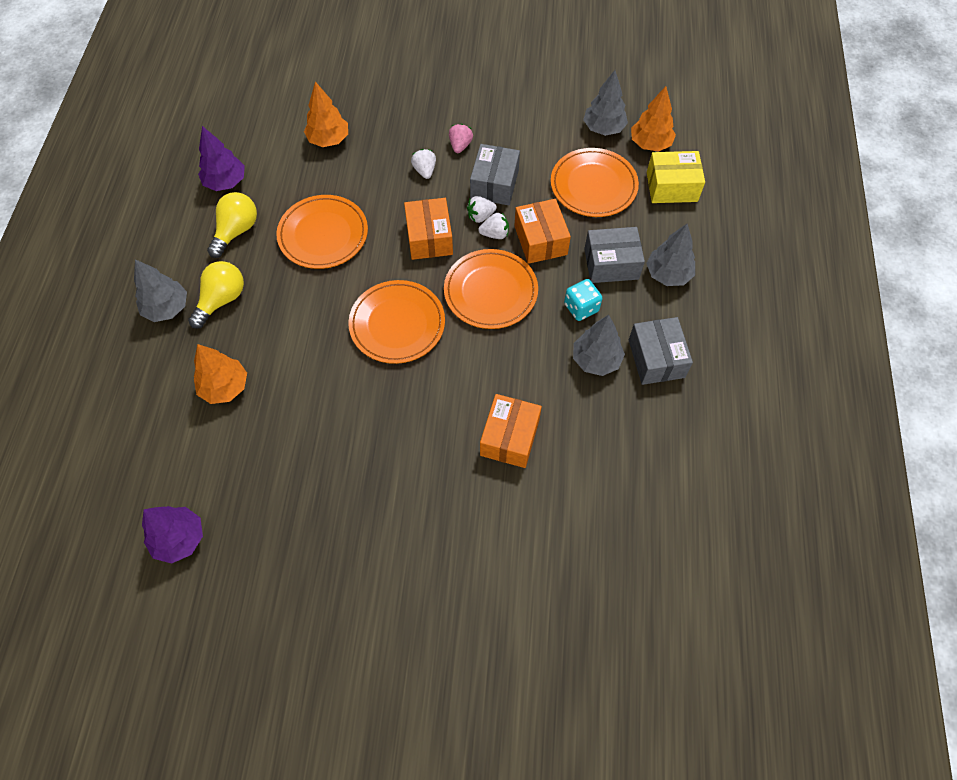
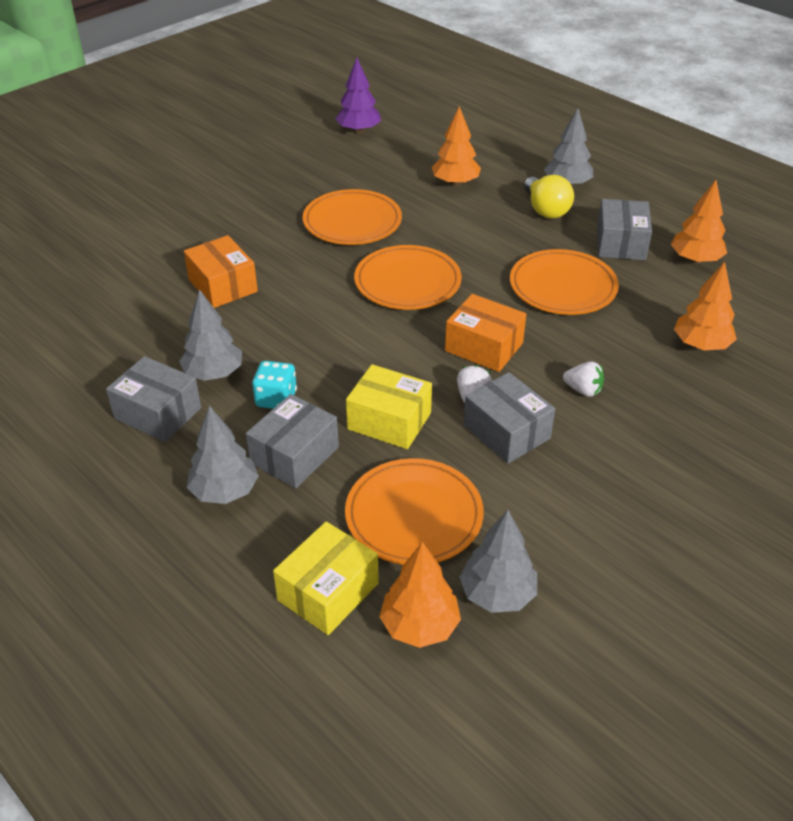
camera: 130 degrees right, 20 degrees down
(226, 182) = (695, 260): purple tree -> orange tree
(236, 231) = (620, 243): yellow light bulb -> grey box
(460, 145) = (597, 438): pink strawberry -> none
(490, 291) = (371, 352): orange plate -> orange plate (352, 222)
(495, 234) = (436, 393): white strawberry -> none
(540, 240) = (389, 421): orange box -> yellow box

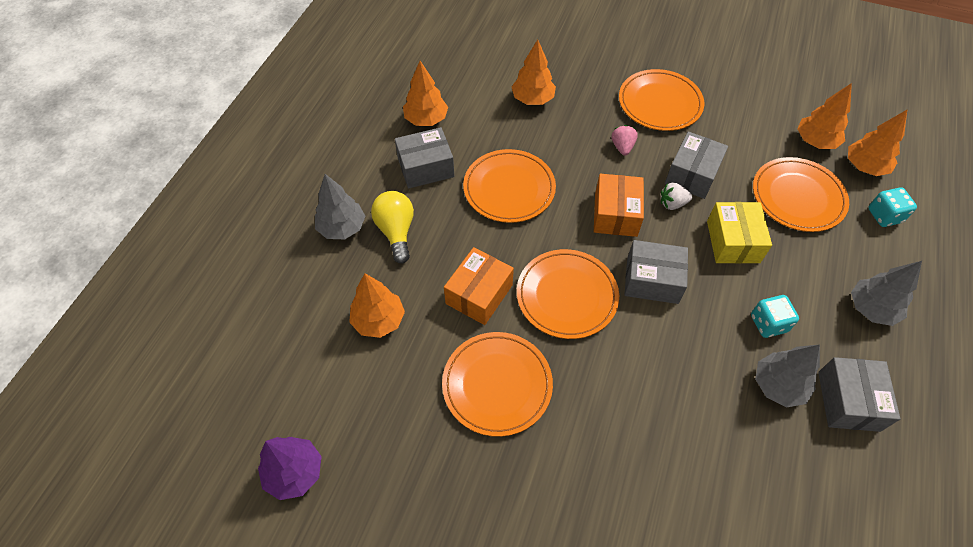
camera: 115 degrees left, 15 degrees up
(223, 285) = (668, 451): orange box -> orange box (479, 294)
(294, 455) = (807, 283): grey box -> grey box (652, 280)
(328, 592) = (884, 216): yellow box -> turquoise dice
(497, 594) = (815, 142): grey tree -> orange tree
(546, 210) = (396, 231): yellow light bulb -> yellow light bulb turned 60 degrees counterclockwise
(583, 390) = (622, 147): white strawberry -> pink strawberry
(649, 457) = (660, 103): none -> orange plate

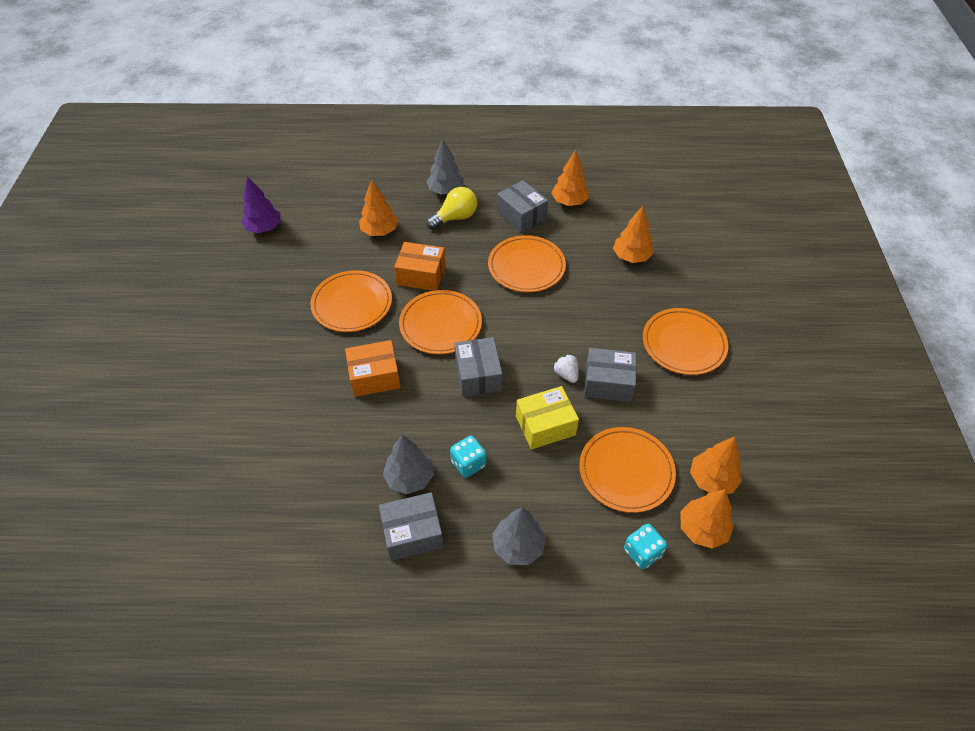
camera: 70 degrees right, 5 degrees down
(615, 214) = (534, 338): orange box -> orange box (374, 376)
(622, 147) = (612, 327): pink strawberry -> none

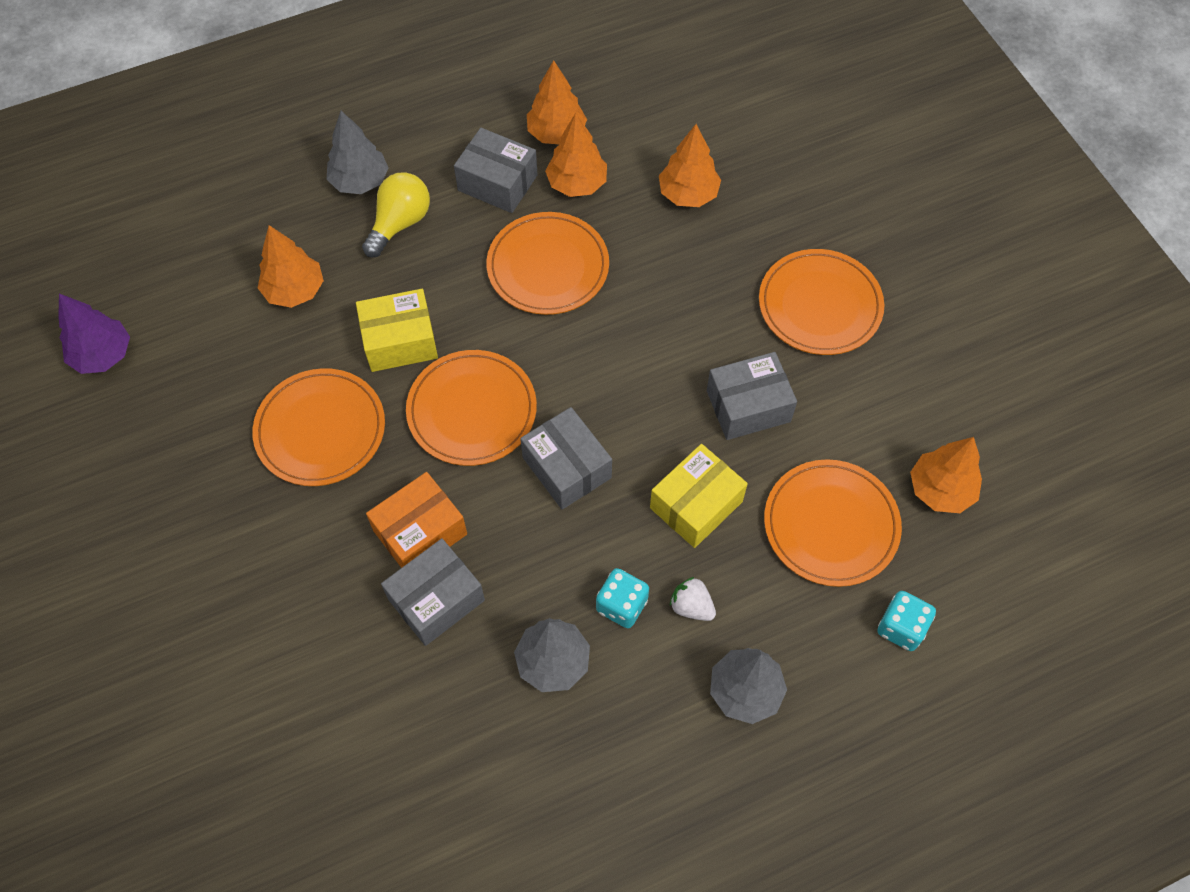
camera: 25 degrees left, 10 degrees up
(412, 533) = (599, 737): grey box -> grey box (436, 599)
(421, 275) = (400, 341): orange box -> yellow box
(566, 374) = (687, 416): white strawberry -> white strawberry (691, 606)
(702, 529) = (958, 563): orange tree -> orange tree (577, 184)

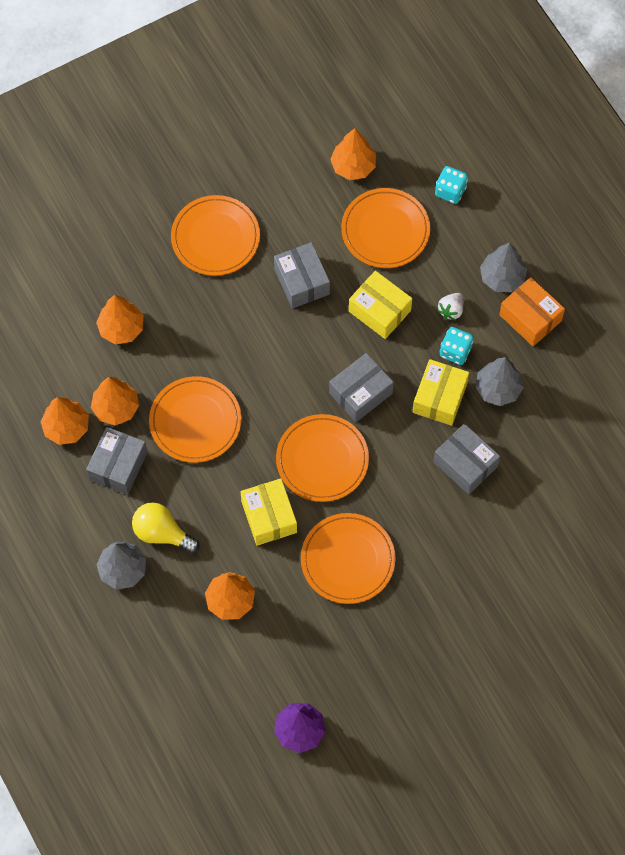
camera: 95 degrees left, 5 degrees up
(420, 532) = (419, 481): orange box -> orange box (530, 318)
(547, 574) = (439, 398): none -> yellow box

